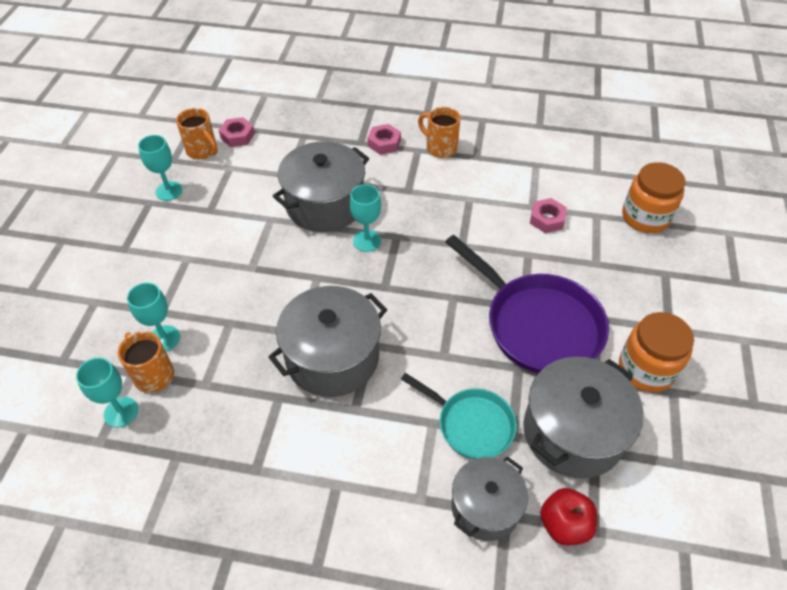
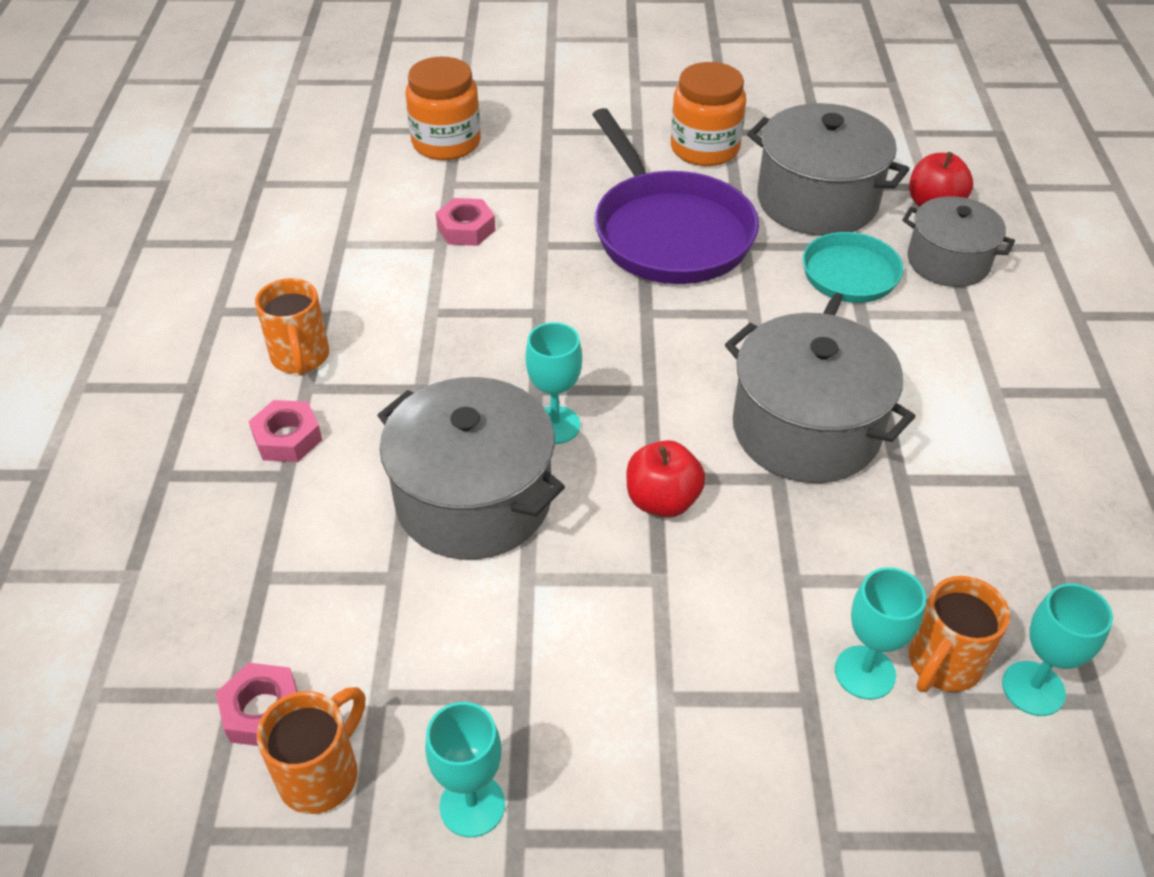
camera: 100 degrees left, 5 degrees down
(300, 277) = (662, 501): none -> red apple
(440, 148) = (300, 358): orange mug -> orange mug turned 45 degrees counterclockwise
(537, 324) = (668, 232): purple pan -> purple pan turned 120 degrees clockwise

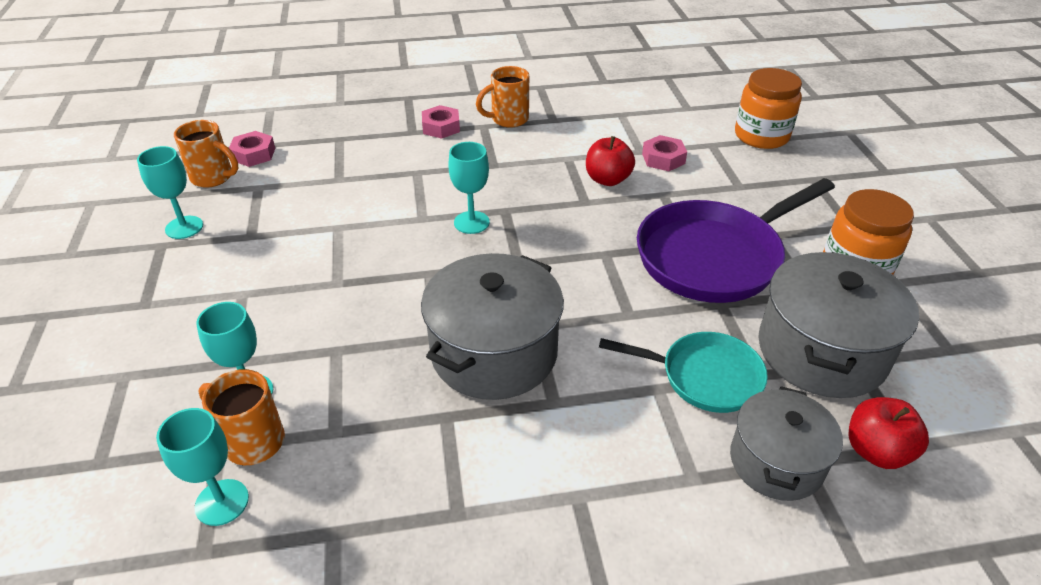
camera: 80 degrees right, 5 degrees down
(473, 499) = (400, 198): grey pot -> none
(662, 501) = (407, 278): red apple -> red apple (607, 179)

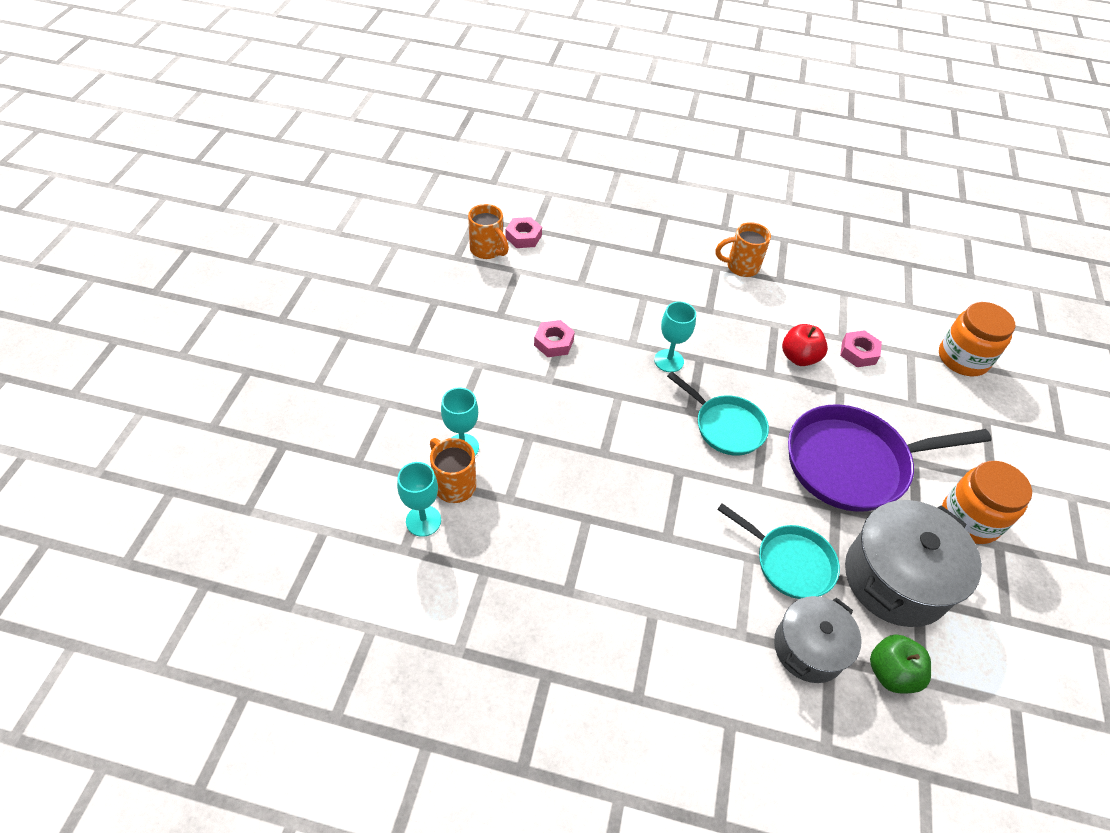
camera: 20 degrees right, 10 degrees up
(184, 227) = (455, 290): turquoise goblet -> none
(441, 127) = (680, 257): pink nut -> pink nut (553, 342)
(494, 352) = (640, 481): grey pot -> none
(564, 265) = (725, 426): none -> turquoise pan
(876, 451) = (891, 673): red apple -> green apple

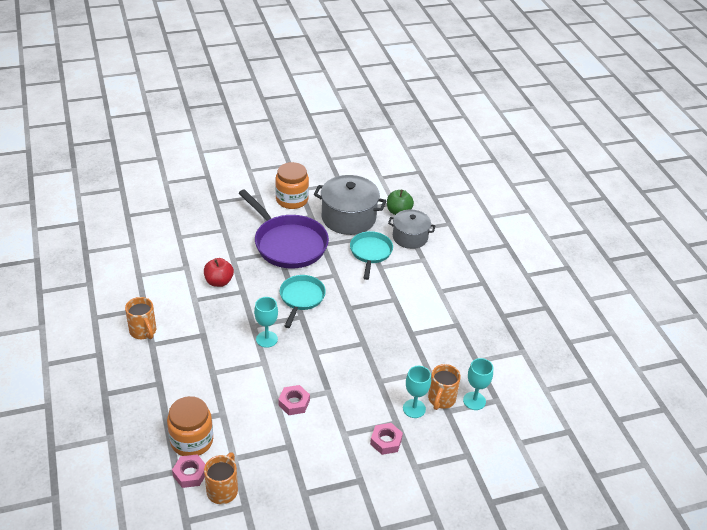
camera: 120 degrees left, 10 degrees down
(858, 353) = (195, 258): pink nut -> pink nut (386, 441)
(963, 358) = (169, 216): orange jar -> orange jar (192, 441)

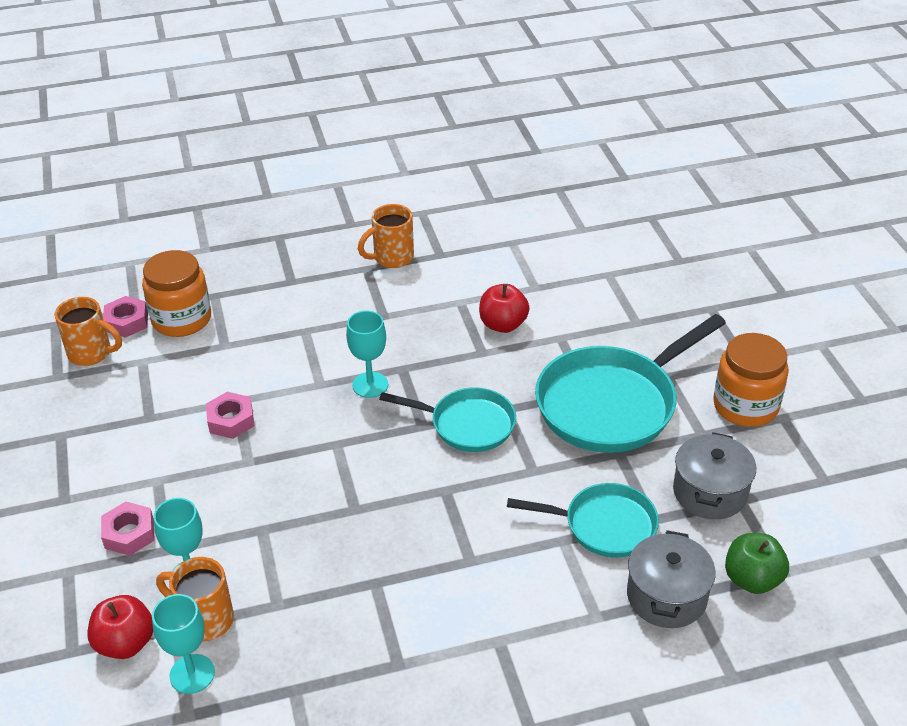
camera: 95 degrees right, 0 degrees up
(288, 243) = (612, 403): purple pan -> turquoise pan
(348, 218) = (710, 492): grey pot -> grey pot, size x0.64
(460, 431) = (126, 643): none -> red apple

